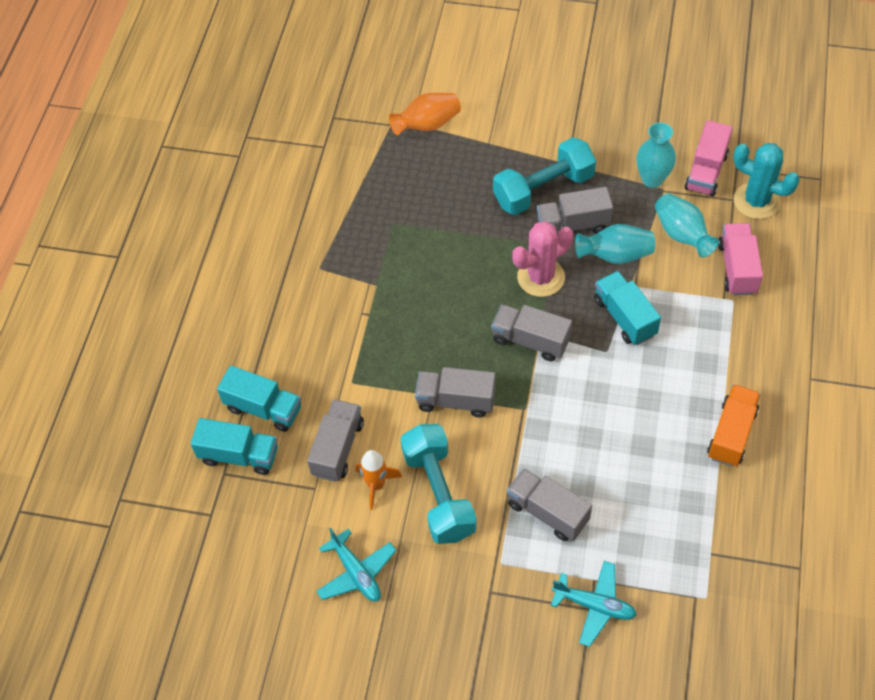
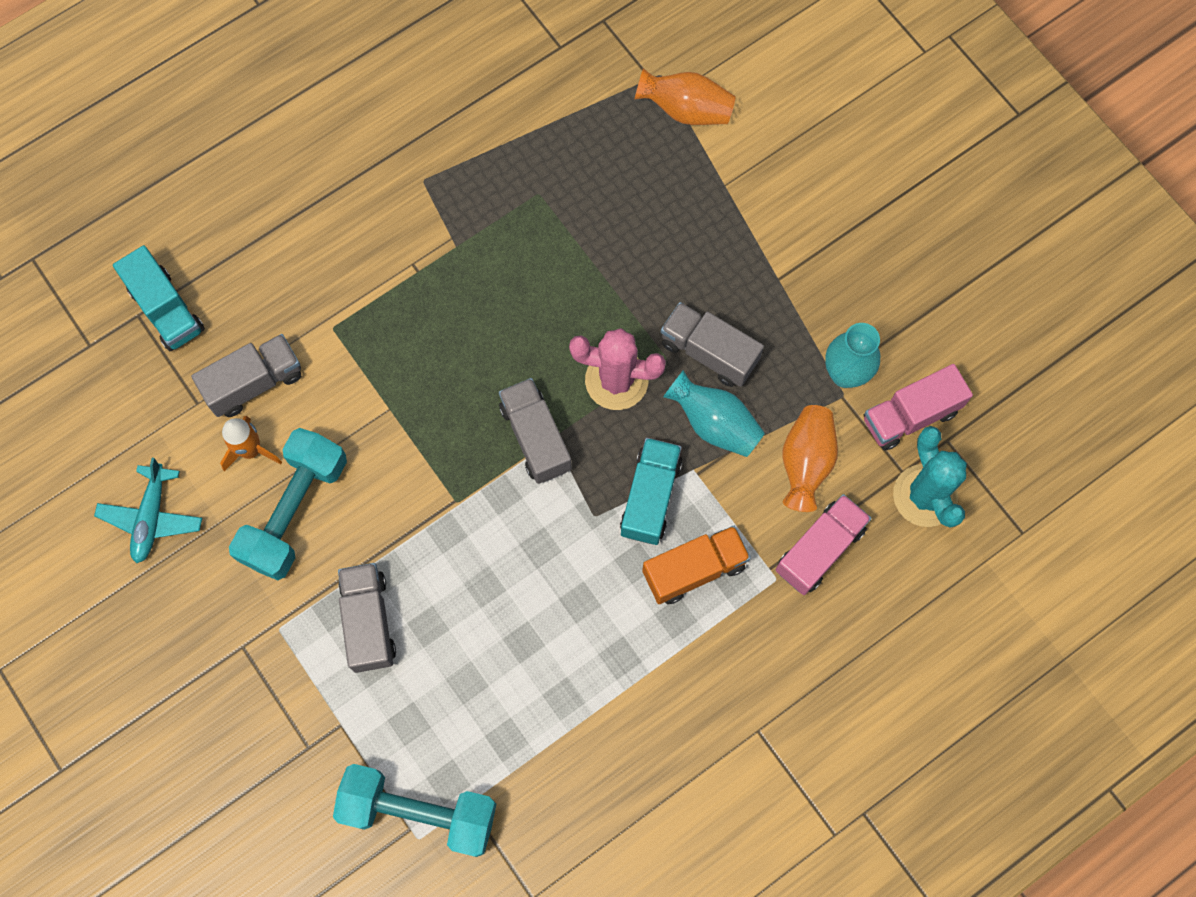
camera: 40 degrees right, 15 degrees up
(263, 408) = (231, 282): turquoise truck -> none
(456, 400) = (404, 434): grey truck -> none
(543, 189) = (722, 286): turquoise dumbbell -> turquoise dumbbell (419, 811)
(594, 605) = (315, 748): turquoise plane -> none
(682, 235) = (805, 462): turquoise vase -> orange vase
(731, 434) = (618, 711): orange truck -> orange truck (694, 569)

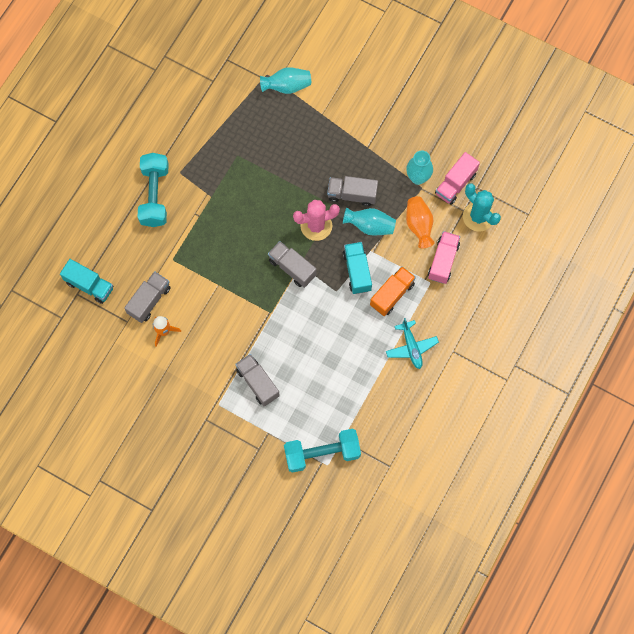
camera: 25 degrees left, 0 degrees up
(152, 517) = (133, 382): turquoise plane -> turquoise plane (411, 347)
(295, 511) = (198, 349): turquoise dumbbell -> turquoise dumbbell (155, 195)
(686, 110) = (287, 86): orange vase -> turquoise vase

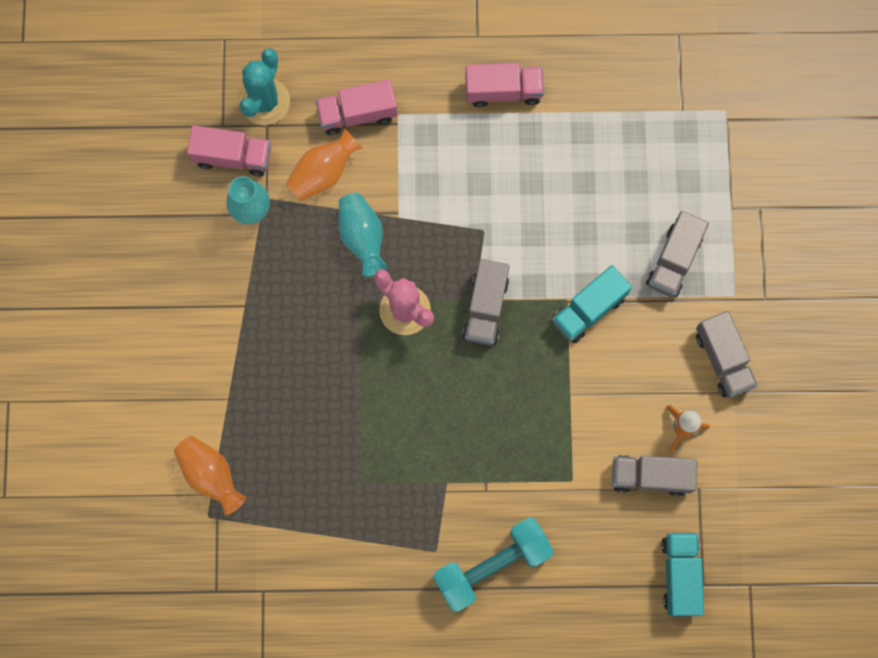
camera: 120 degrees left, 5 degrees up
(287, 86) = (211, 475): turquoise vase -> orange vase
(322, 453) = (714, 125): turquoise dumbbell -> none
(352, 195) = (329, 287): grey truck -> grey truck (723, 359)
(357, 271) = (439, 218): turquoise truck -> turquoise truck (589, 309)
(392, 294) = (445, 154): orange truck -> none
(411, 347) = (503, 91): turquoise plane -> pink truck

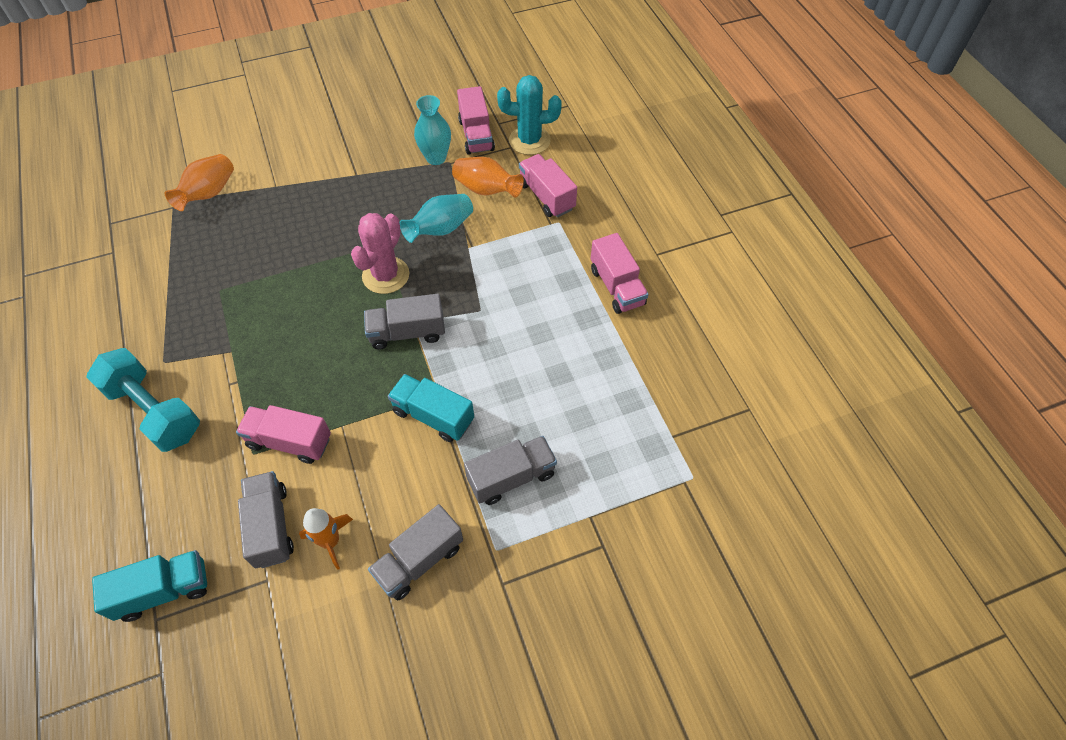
camera: 70 degrees right, 20 degrees down
(570, 445) = (289, 441): none -> pink truck
(674, 260) = (511, 477): grey truck -> grey truck turned 150 degrees clockwise

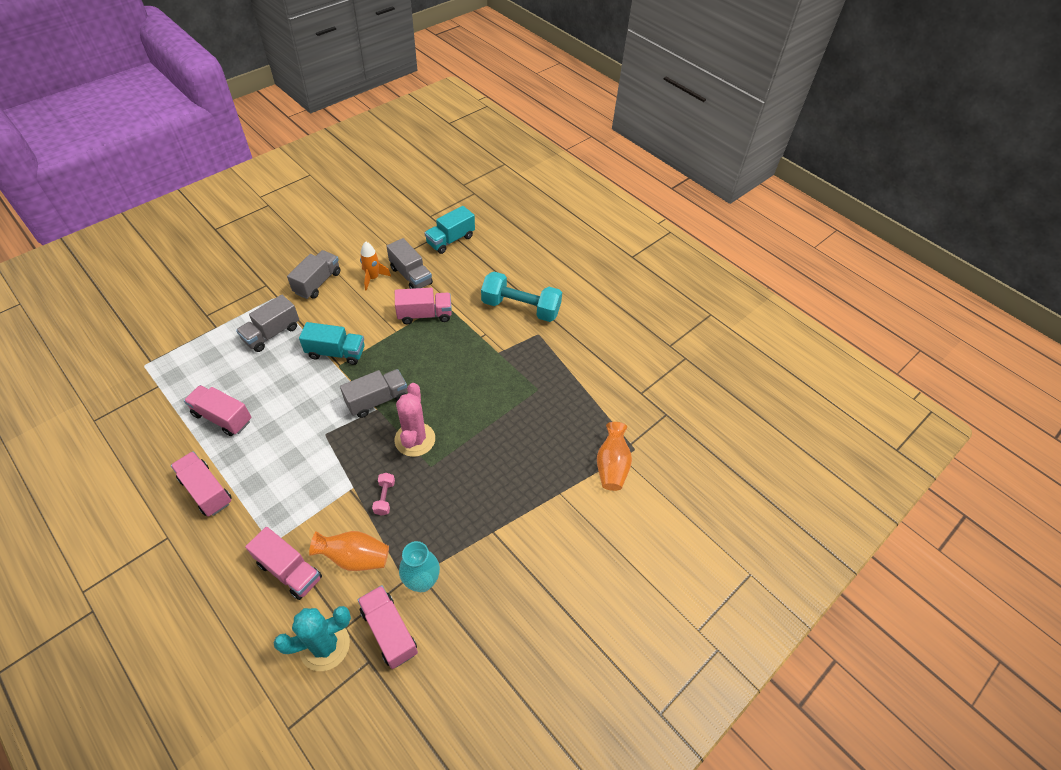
camera: 155 degrees right, 5 degrees down
(441, 229) = (385, 497): turquoise vase -> pink dumbbell
(593, 365) = (222, 417): none -> pink truck

